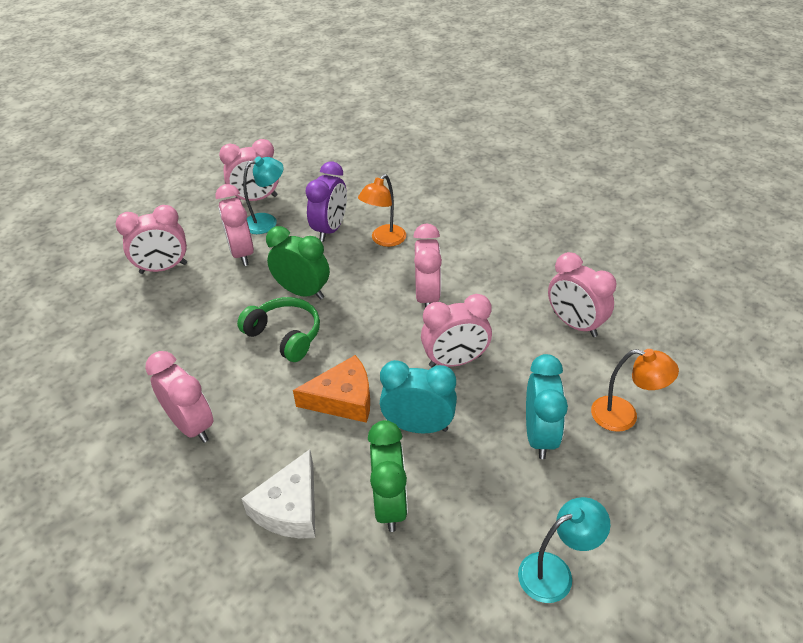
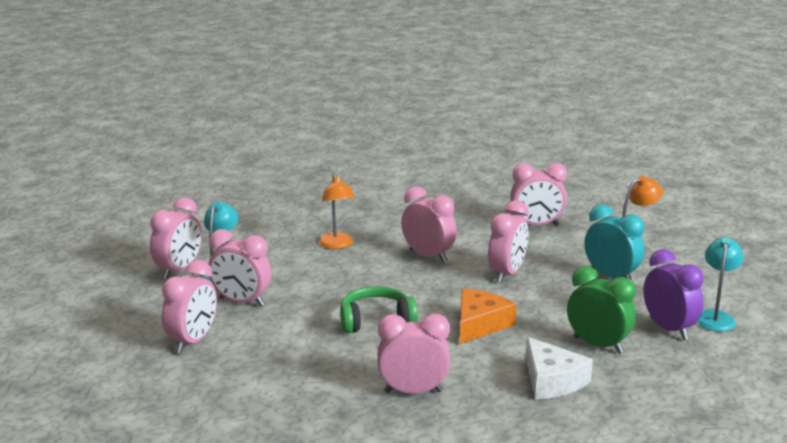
camera: 50 degrees left, 20 degrees down
(303, 292) = (338, 296): green clock -> none
(330, 229) = (283, 258): purple clock -> purple clock (669, 329)
(418, 426) = (546, 309): turquoise clock -> none

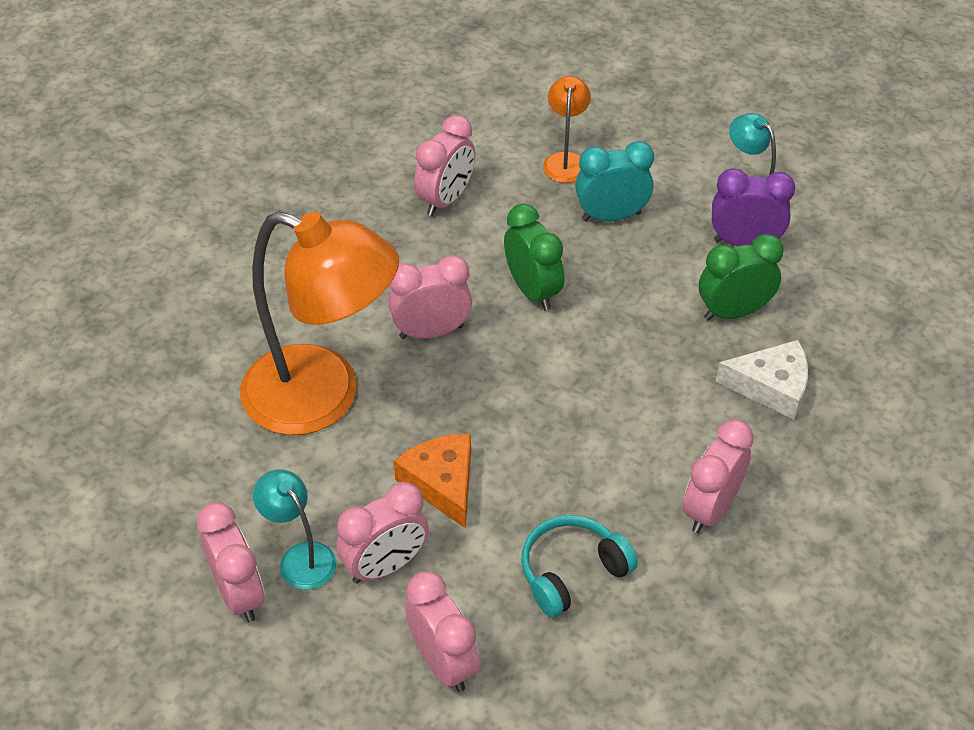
camera: 55 degrees left, 25 degrees up
(303, 359) = (572, 572): none -> turquoise headphones
(337, 245) = (323, 398): orange lamp -> orange lamp, size x2.27
(376, 321) = (540, 460): green headphones -> none
(480, 324) = (621, 377): orange cheese -> orange cheese (442, 483)
(507, 274) = (533, 291): pink clock -> green clock

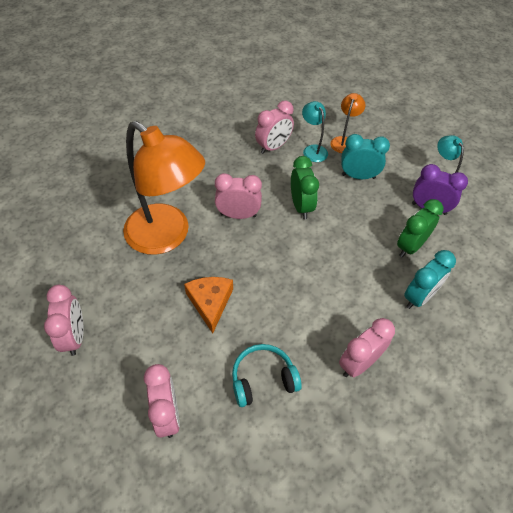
camera: 15 degrees right, 5 degrees up
(300, 557) = (116, 324): turquoise lamp -> turquoise lamp (312, 150)
(385, 566) = (159, 343): pink clock -> none
(733, 312) = (410, 246): green clock -> green clock turned 45 degrees counterclockwise
(771, 387) = (419, 297): white cheese -> turquoise clock

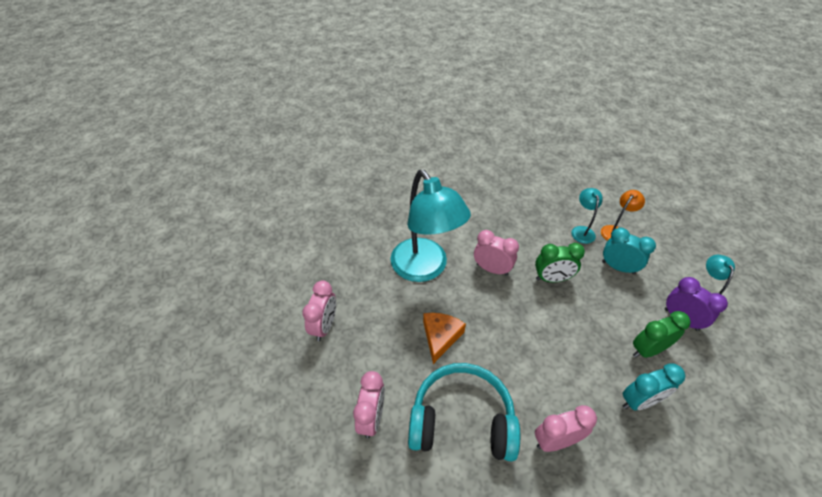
camera: 25 degrees right, 5 degrees down
(167, 236) = (425, 269): orange lamp -> turquoise lamp
(263, 379) = (462, 420): turquoise headphones -> turquoise headphones, size x1.74
(273, 147) = (545, 218): pink clock -> none
(301, 206) = (552, 279): green clock -> green clock turned 75 degrees clockwise

